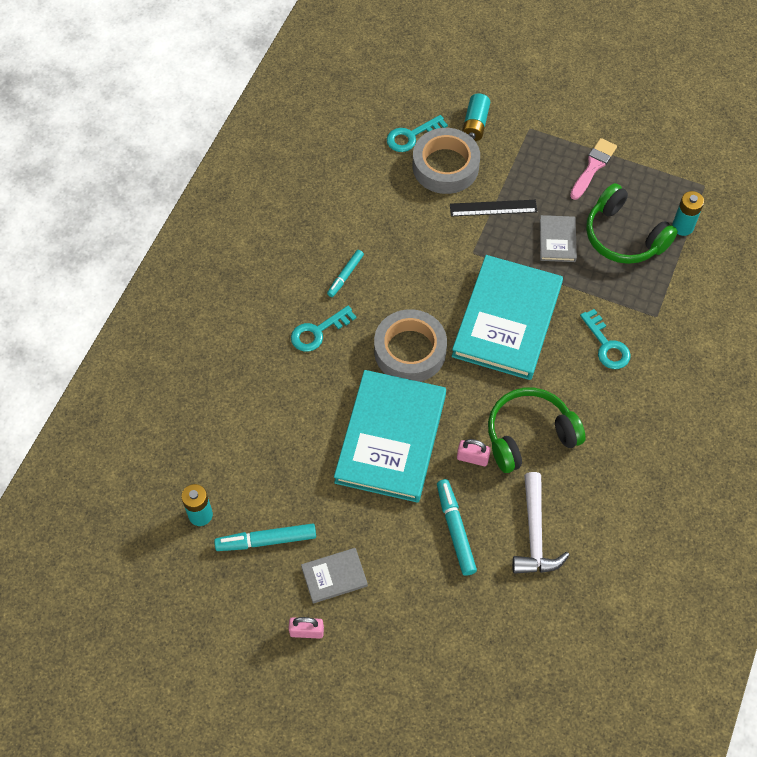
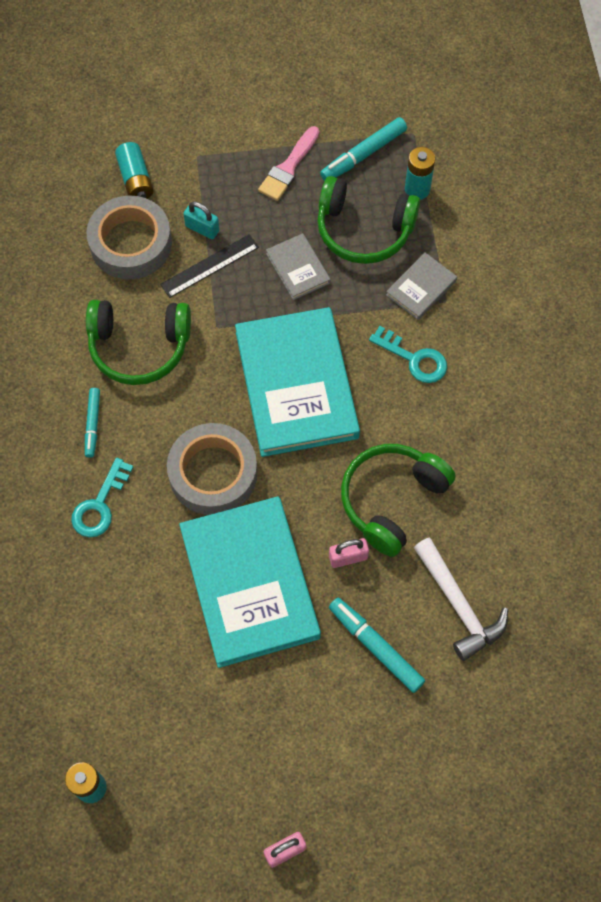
camera: 30 degrees left, 5 degrees up
(266, 540) = (181, 774): turquoise marker -> turquoise marker (363, 155)
(334, 576) = (279, 772): grey book -> grey book (421, 288)
(409, 239) = (139, 347): none -> green headphones
(411, 136) = (73, 226): turquoise key -> none
(503, 180) = (202, 228): none -> turquoise padlock
(593, 167) = (288, 167): pink brush -> pink brush turned 150 degrees counterclockwise

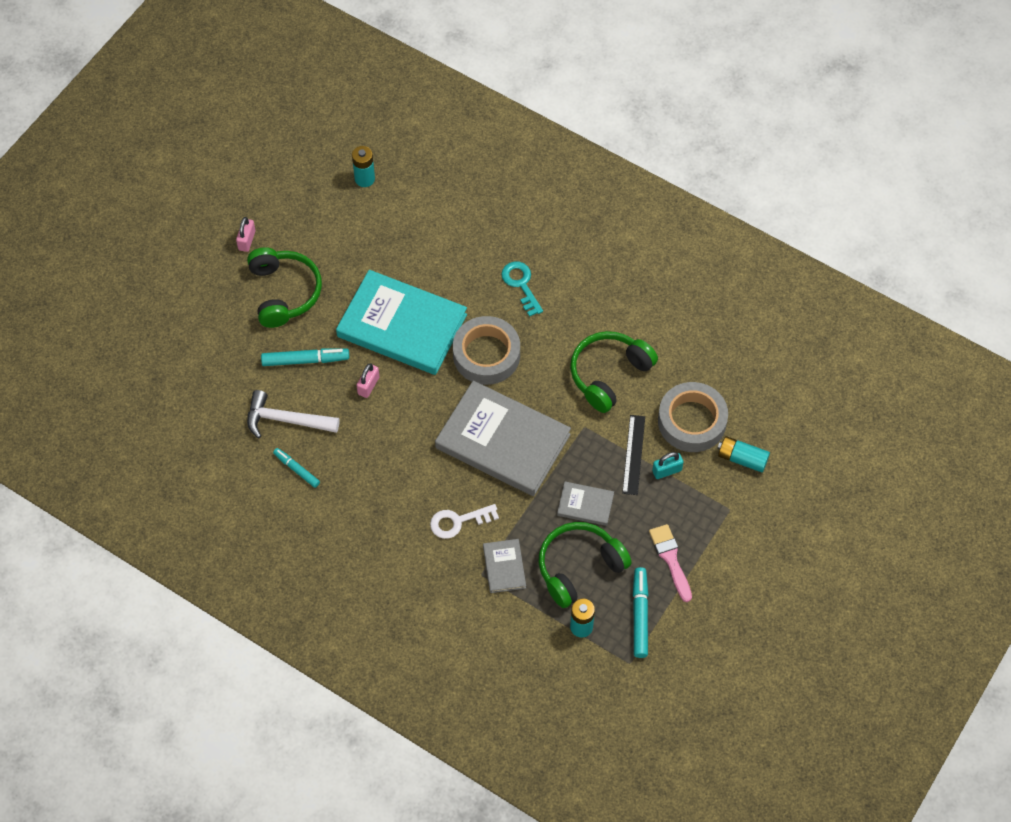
camera: 130 degrees right, 5 degrees down
(93, 424) = (577, 315): turquoise marker -> turquoise marker (296, 469)
(296, 385) = (502, 441): turquoise book -> grey book
(391, 500) = (380, 435): green headphones -> green headphones (284, 292)
(414, 359) = (458, 521): turquoise key -> white key

